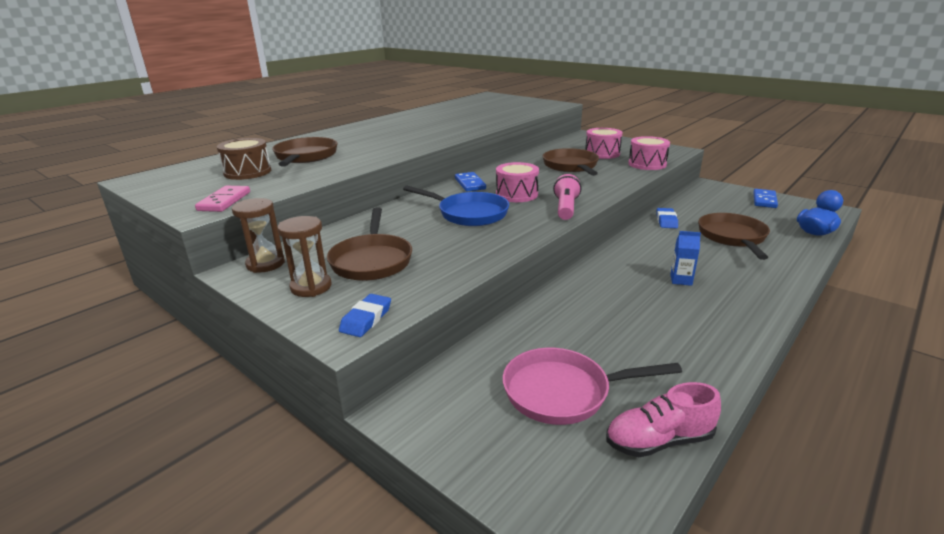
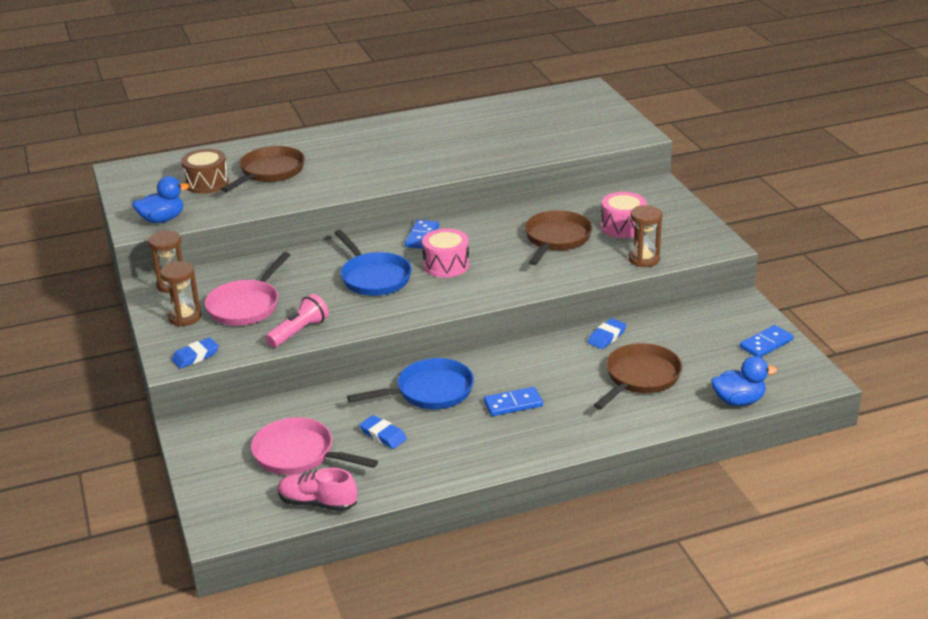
camera: 30 degrees right, 5 degrees up
(224, 201) = (162, 219): pink domino -> blue duck
(372, 260) = (246, 306): brown pan -> pink pan
(565, 208) = (465, 297): pink flashlight -> pink flashlight (299, 332)
(602, 292) = (429, 392): none -> blue pan
(618, 341) = (383, 435): none -> blue eraser
(647, 164) = (644, 259): pink drum -> brown hourglass
(681, 280) = (513, 404): blue carton -> blue domino

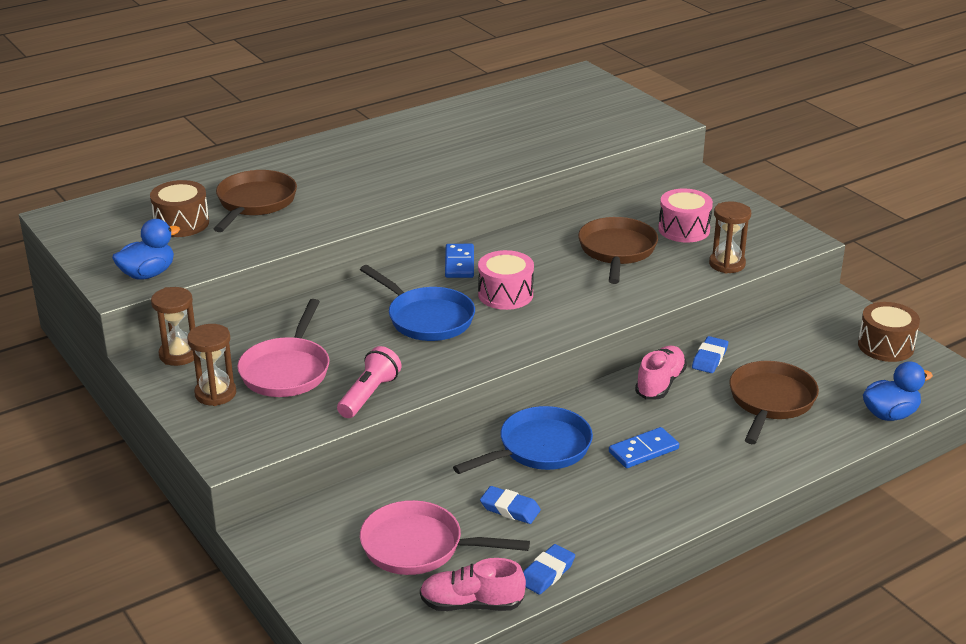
camera: 15 degrees left, 0 degrees up
(195, 356) = (254, 441): blue eraser -> blue eraser (547, 573)
(554, 352) = (660, 384): none -> pink shoe
(766, 344) = (885, 346): blue domino -> brown drum

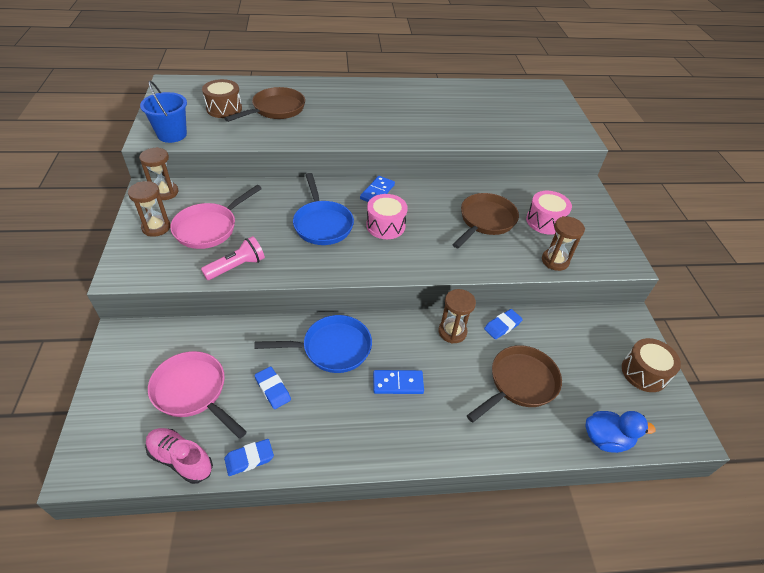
camera: 25 degrees right, 15 degrees up
(148, 274) = (172, 134): blue duck -> blue bucket
(660, 384) = (452, 332): pink shoe -> brown hourglass

